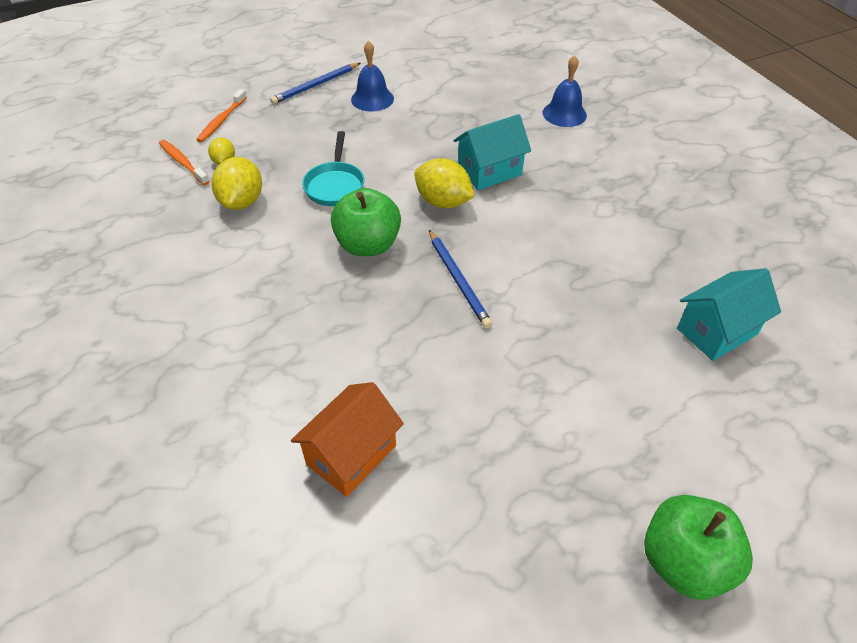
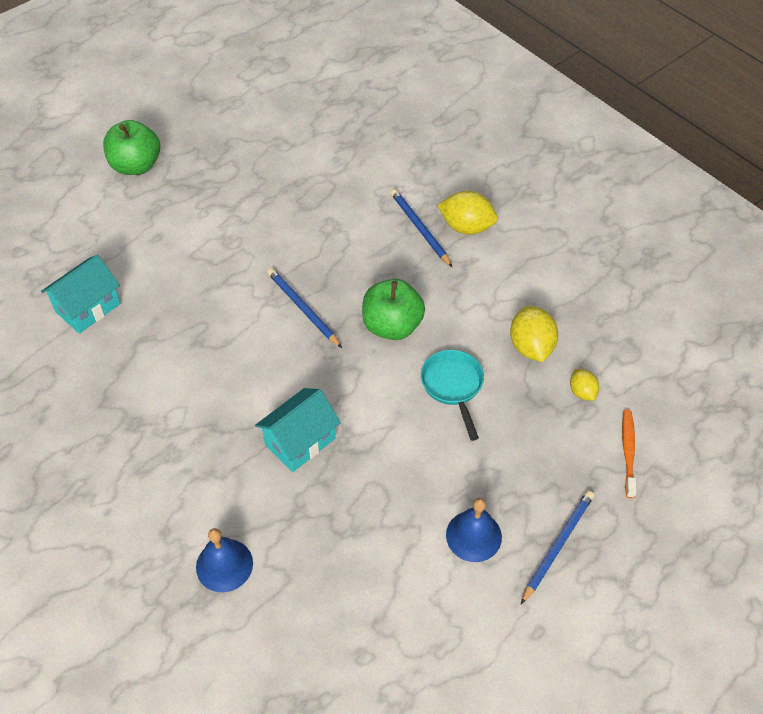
camera: 165 degrees right, 5 degrees up
(183, 163) = (622, 381): orange toothbrush -> none
(281, 347) = (420, 229): none -> blue pencil
(351, 455) = (341, 177): orange house -> none
(443, 202) = (338, 389): yellow lemon -> yellow lemon (466, 227)

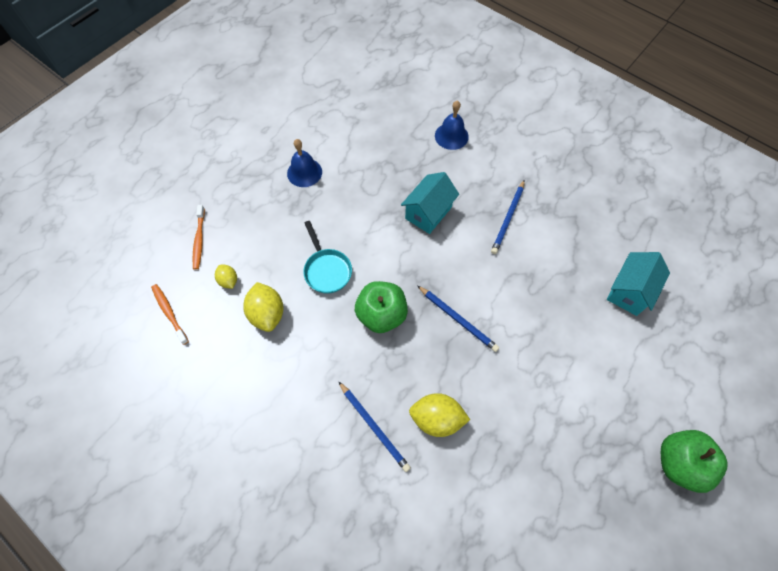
camera: 170 degrees right, 10 degrees up
(466, 227) = (329, 437): yellow lemon -> yellow lemon (437, 419)
(557, 545) = (252, 174): blue pencil -> blue pencil (508, 218)
(653, 365) = (169, 313): none -> orange toothbrush

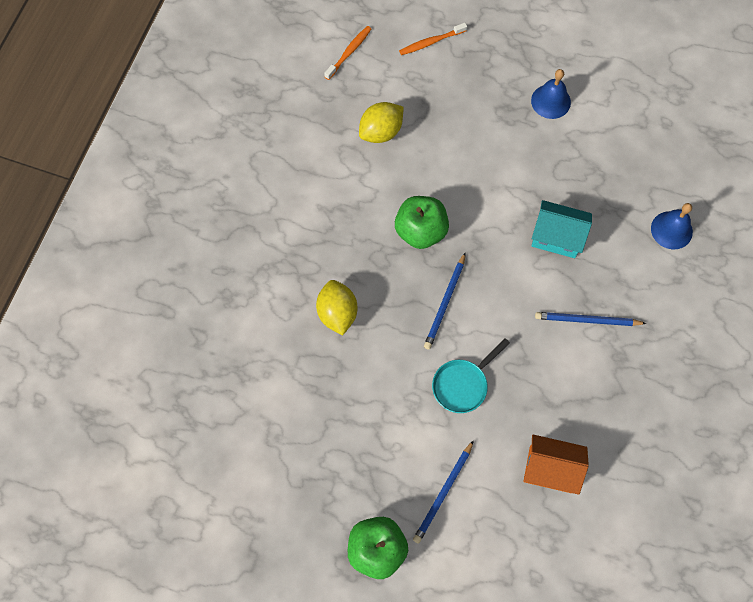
camera: 70 degrees right, 5 degrees up
(228, 281) = (400, 85): yellow lemon -> none
(327, 270) = (448, 165): turquoise pan -> turquoise pan (463, 384)
(374, 427) = (310, 262): blue pencil -> blue pencil (443, 493)
(629, 291) = (550, 469): turquoise house -> orange house

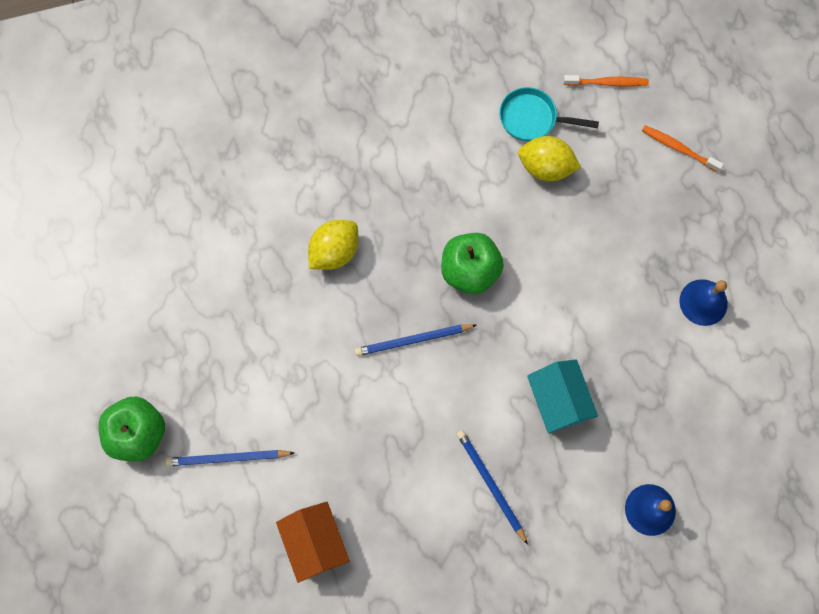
camera: 55 degrees right, 5 degrees up
(463, 384) = (343, 409): turquoise pan -> turquoise pan (532, 118)

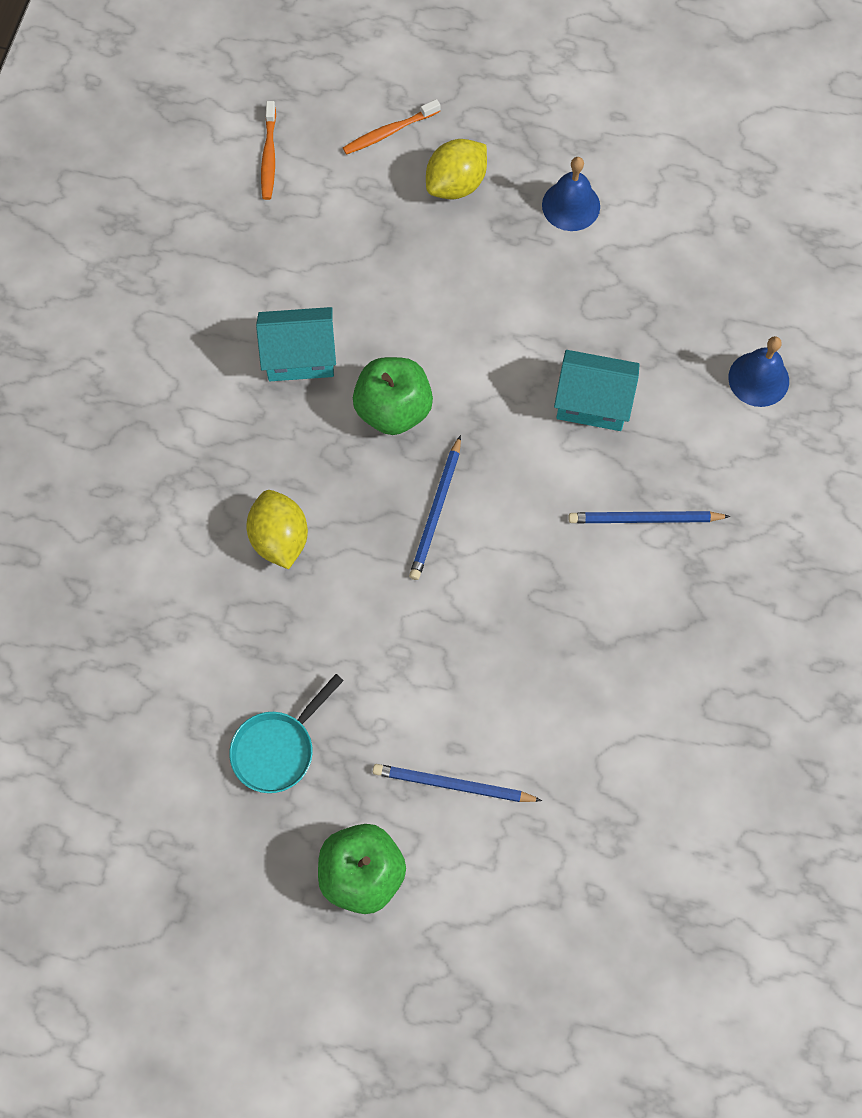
camera: 60 degrees left, 5 degrees down
(228, 458) = (453, 785): blue pencil -> blue pencil turned 75 degrees clockwise
(315, 542) = (605, 737): orange house -> none
(471, 189) = (300, 357): none -> turquoise house
(532, 118) = (259, 251): turquoise pan -> turquoise pan (278, 749)
(545, 167) = (324, 269): yellow lemon -> yellow lemon (456, 184)
(607, 83) = (269, 156): orange toothbrush -> orange toothbrush turned 150 degrees clockwise

